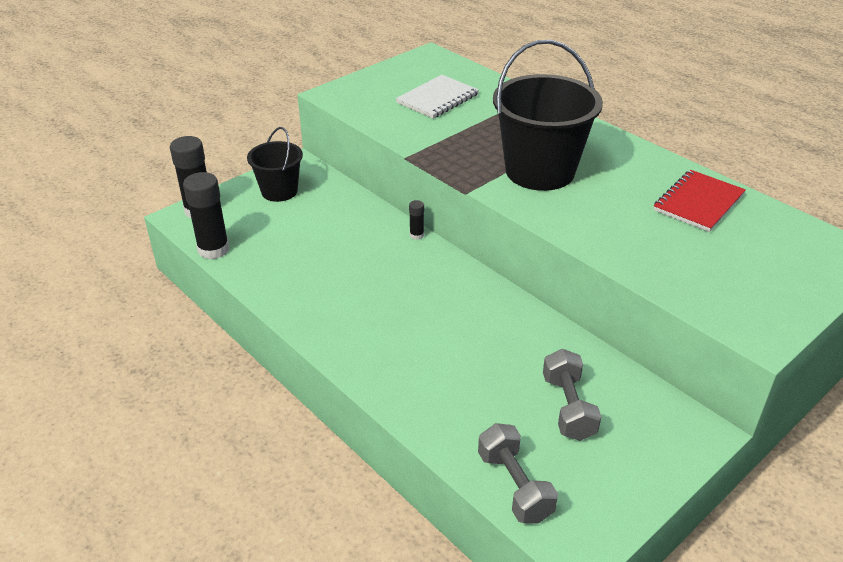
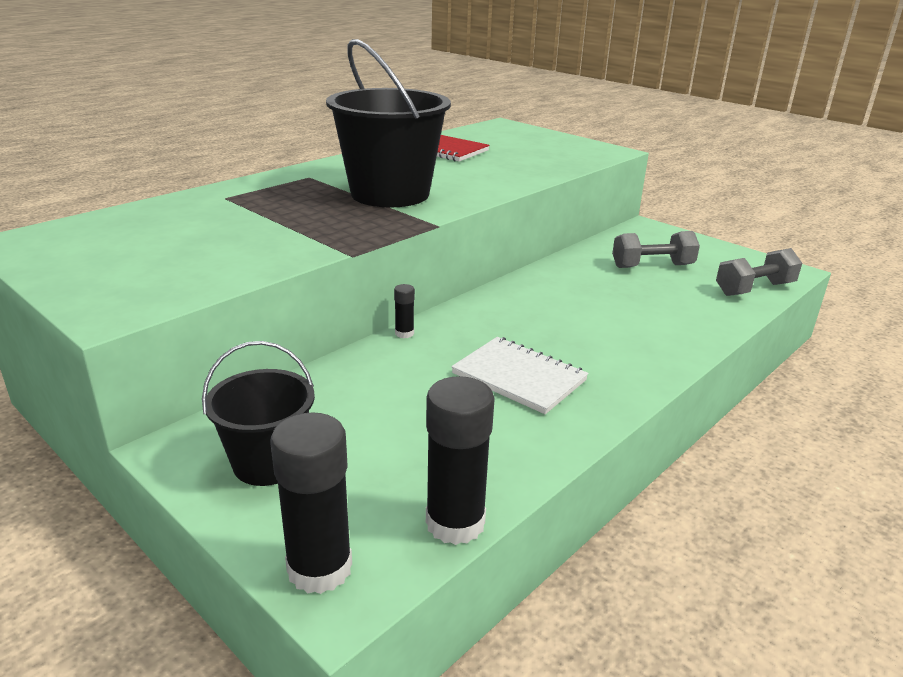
camera: 95 degrees left, 10 degrees down
(437, 99) = (183, 236): white notebook -> white notebook (519, 377)

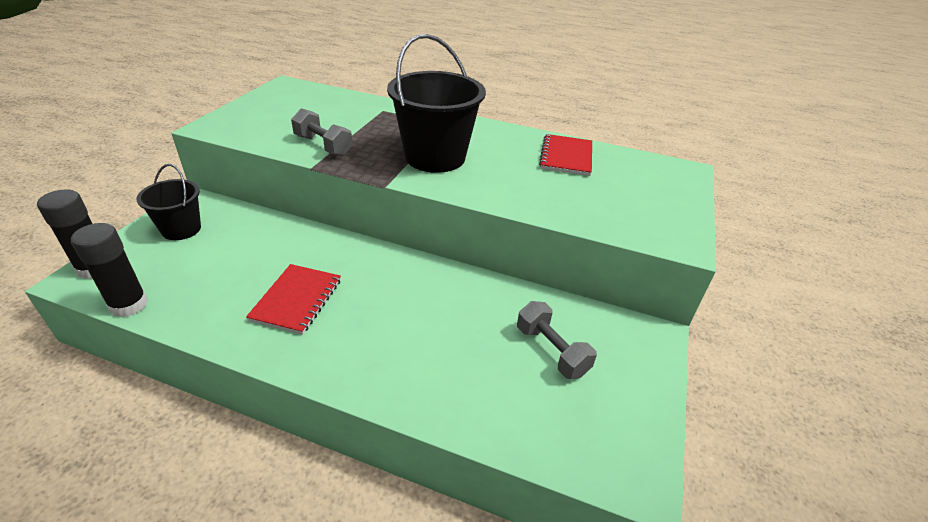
camera: 65 degrees right, 10 degrees up
(404, 333) = (338, 237): black glue stick -> none
(519, 377) = (296, 300): white notebook -> red notebook
(754, 289) = (555, 444): grey dumbbell -> grey dumbbell (323, 146)

